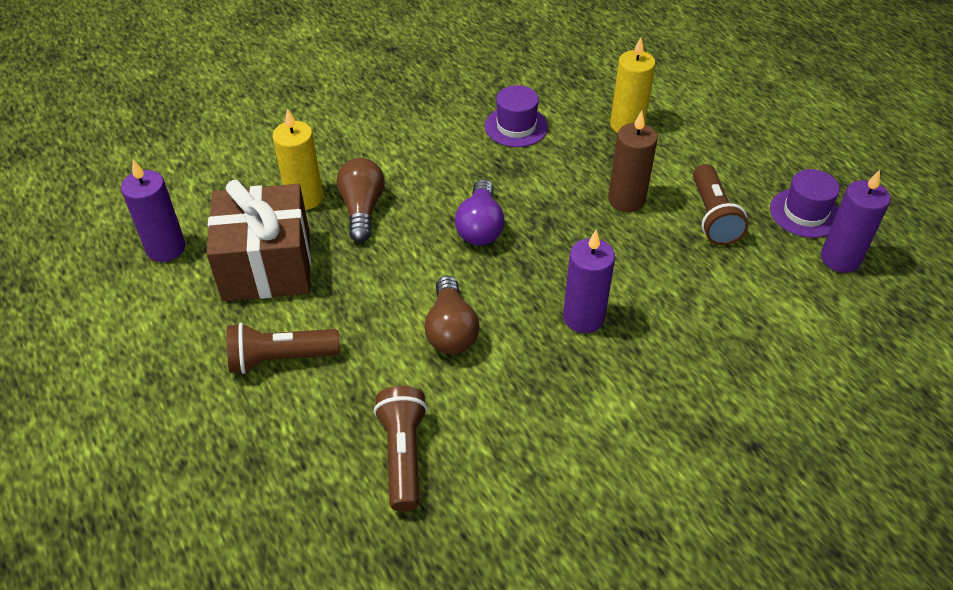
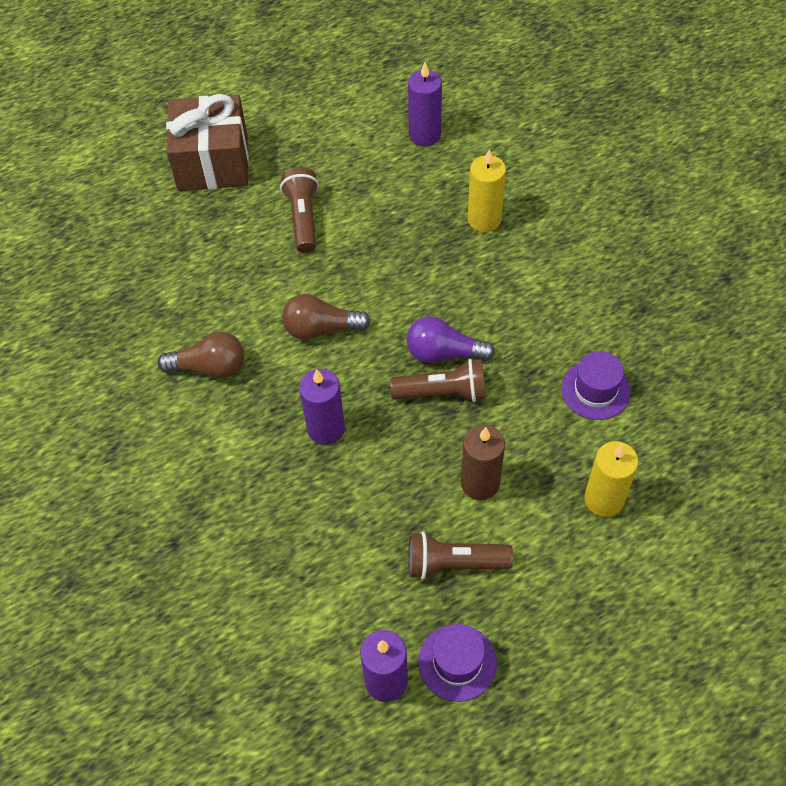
camera: 95 degrees right, 10 degrees up
(267, 266) = (402, 201): brown gift -> brown gift (213, 162)
(362, 209) = (468, 262): brown light bulb -> brown light bulb (209, 367)
(403, 455) = (205, 298): brown flashlight -> brown flashlight (443, 392)

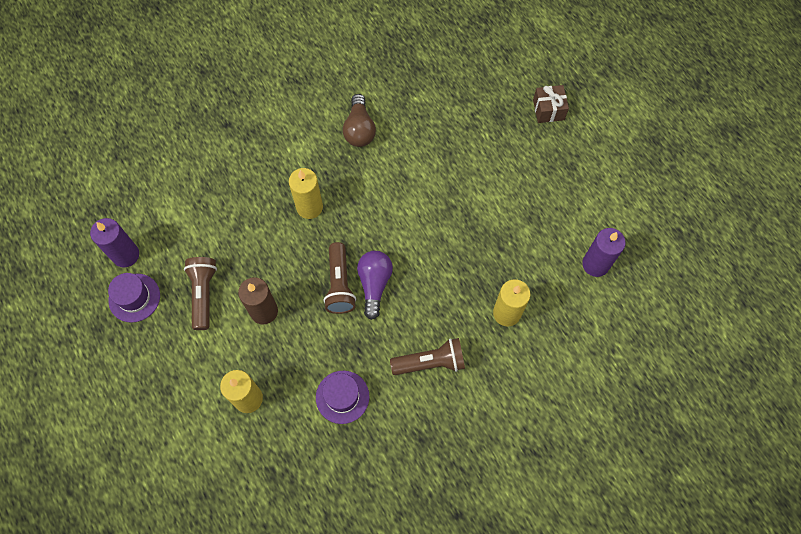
camera: 85 degrees right, 10 degrees up
(213, 162) = (548, 110): brown gift -> brown gift, size x0.50
(303, 218) = (497, 178): brown flashlight -> brown flashlight (430, 362)
(321, 329) = (394, 198): brown light bulb -> none
(326, 428) = (309, 207): purple candle -> yellow candle

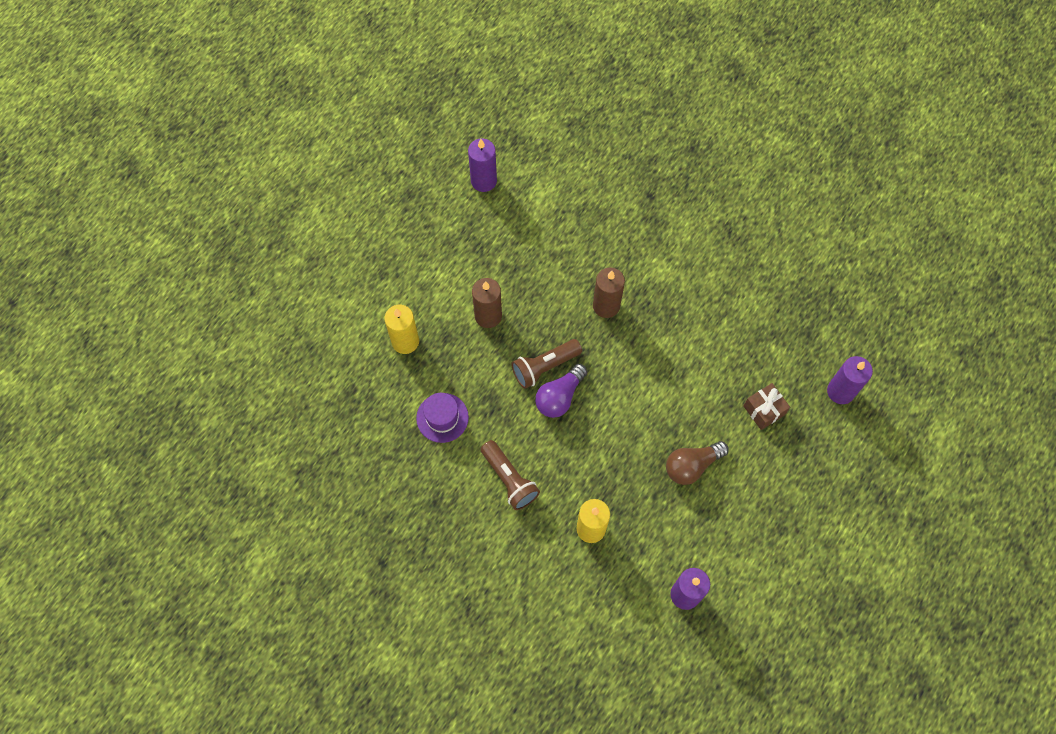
camera: 65 degrees right, 0 degrees up
(134, 298) = (449, 207): purple hat -> none
(203, 294) = (479, 259): brown flashlight -> none
(309, 207) = (606, 306): yellow candle -> brown candle
(359, 129) = (710, 311): brown light bulb -> brown light bulb (692, 466)
(374, 284) = (559, 397): purple light bulb -> purple light bulb turned 150 degrees clockwise
(477, 69) = (840, 391): none -> purple candle
(548, 110) = (834, 480): brown gift -> brown gift (764, 410)

